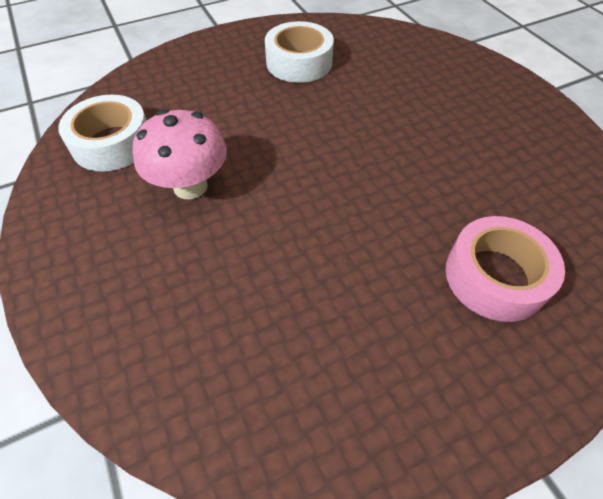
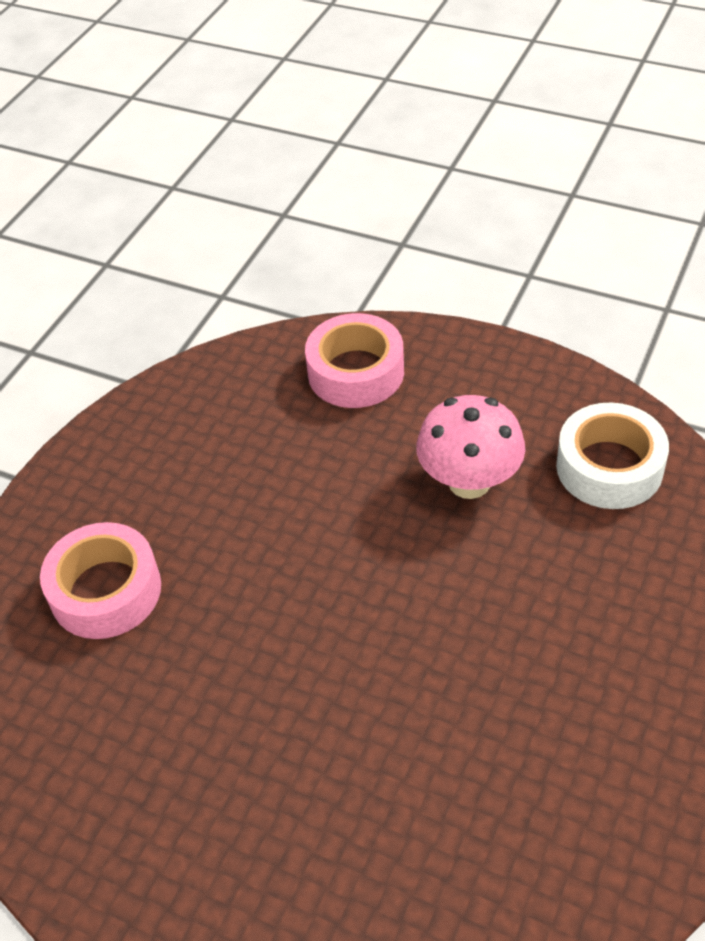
camera: 145 degrees right, 5 degrees down
(149, 332) = (356, 372): none -> pink tape
(299, 62) = (568, 751): white tape -> none

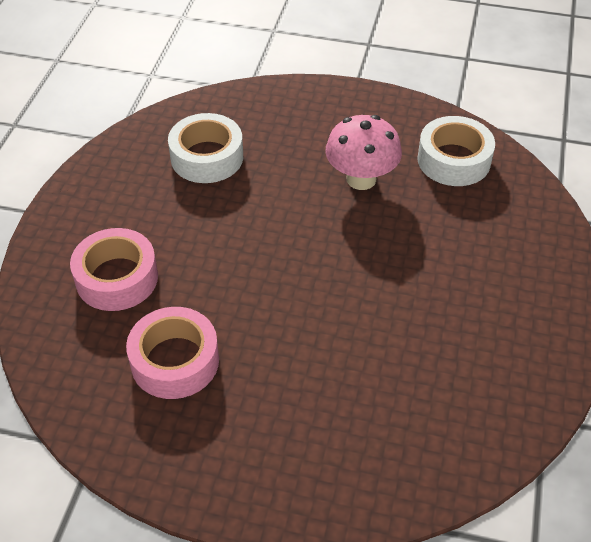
camera: 15 degrees left, 0 degrees up
(265, 426) = (207, 157): none -> white tape
(356, 372) = (263, 116): pink tape -> pink tape (175, 361)

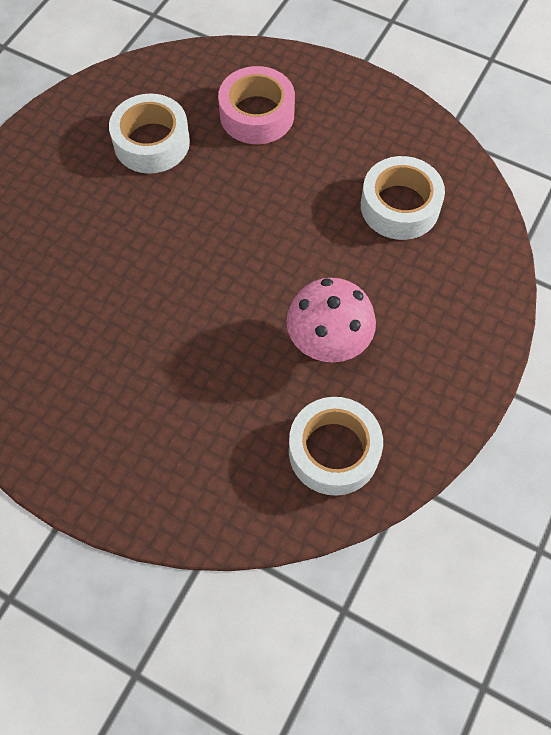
camera: 105 degrees right, 15 degrees up
(175, 361) = (151, 142): pink tape -> white tape

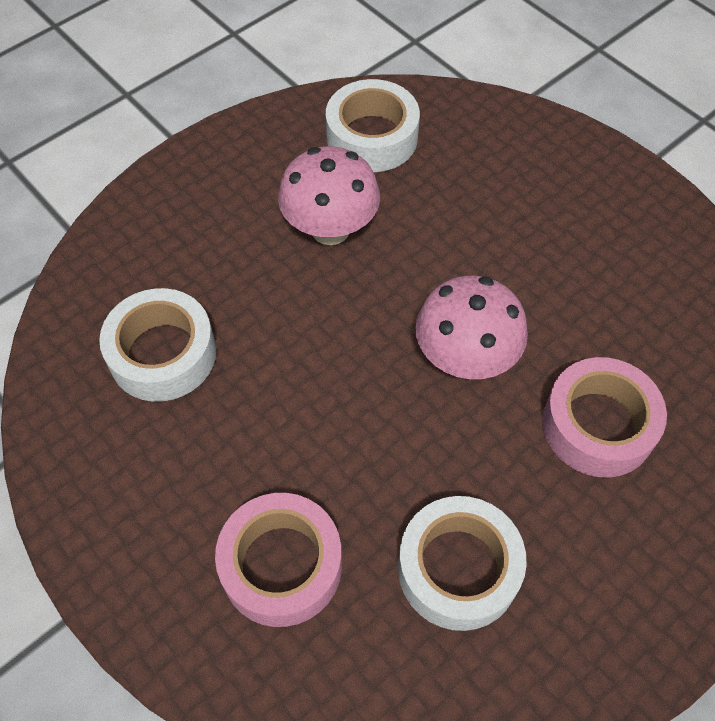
camera: 160 degrees left, 5 degrees down
(78, 251) = (598, 425): none -> pink tape
(184, 269) = (465, 358): none -> pink mushroom

